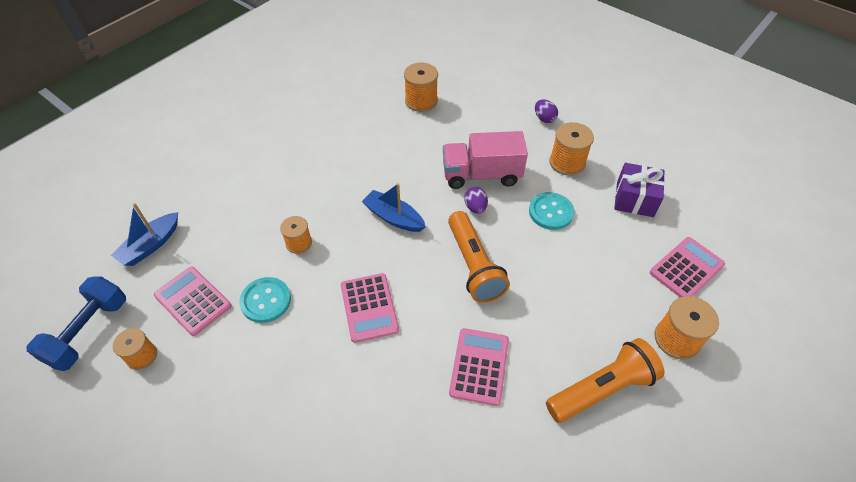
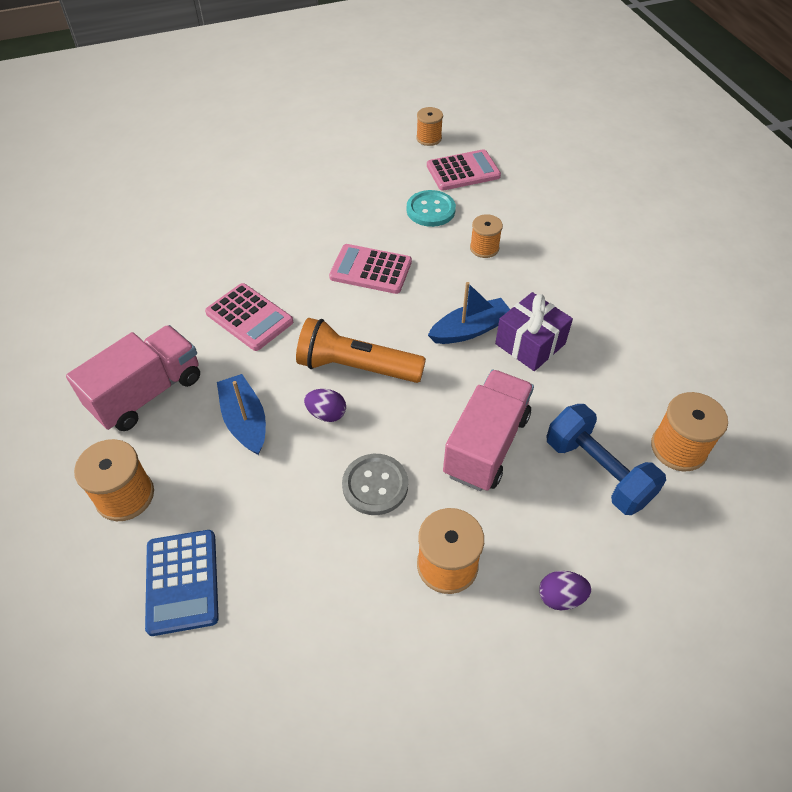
camera: 120 degrees right, 0 degrees up
(89, 332) = (472, 118): blue dumbbell -> blue dumbbell (597, 471)
(151, 245) = (545, 160): blue boat -> blue boat (245, 421)
(475, 207) = (435, 410): purple egg -> purple egg (326, 414)
(551, 212) = (375, 485): turquoise button -> grey button
(601, 389) = (147, 393): orange flashlight -> pink truck
(634, 199) = (324, 608): purple gift -> purple gift (530, 344)
(686, 269) = (182, 582): pink calculator -> blue calculator

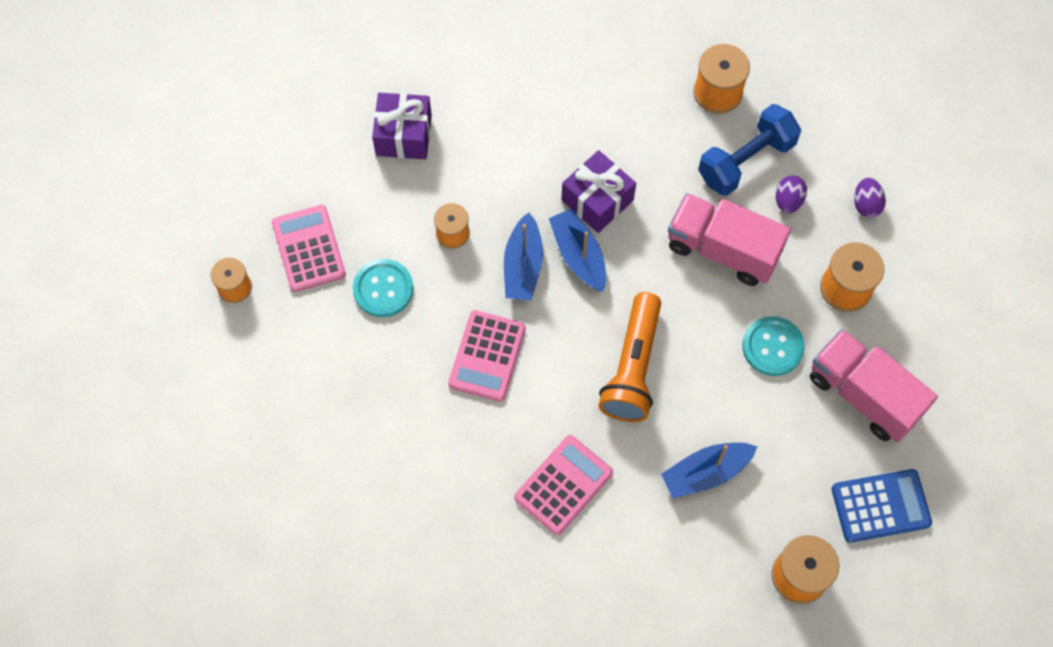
camera: 90 degrees left, 15 degrees up
(147, 393) = (675, 579): pink truck -> pink truck (863, 395)
(326, 414) = (694, 394): purple egg -> purple egg (788, 201)
(375, 485) = (772, 347): grey button -> turquoise button
(456, 292) = (523, 266): none -> blue boat
(573, 218) = (404, 135): none -> purple gift

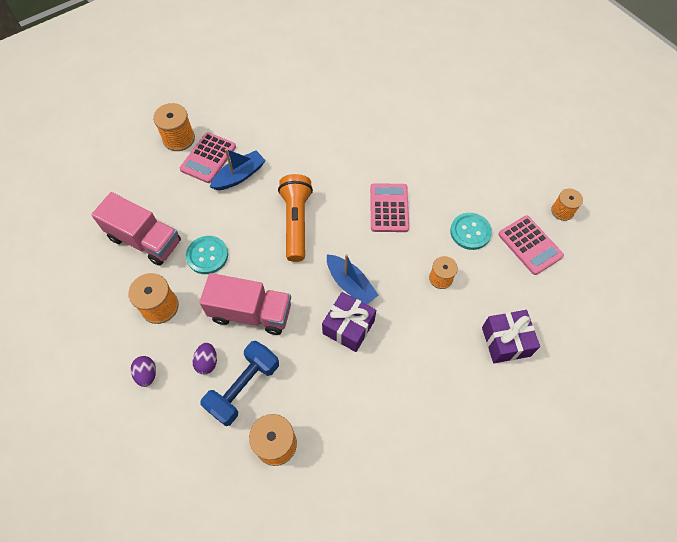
camera: 165 degrees right, 5 degrees down
(523, 266) = (385, 268): blue boat -> none
(563, 485) = (321, 152): pink calculator -> pink calculator (208, 158)
(880, 506) = (133, 181): blue calculator -> none

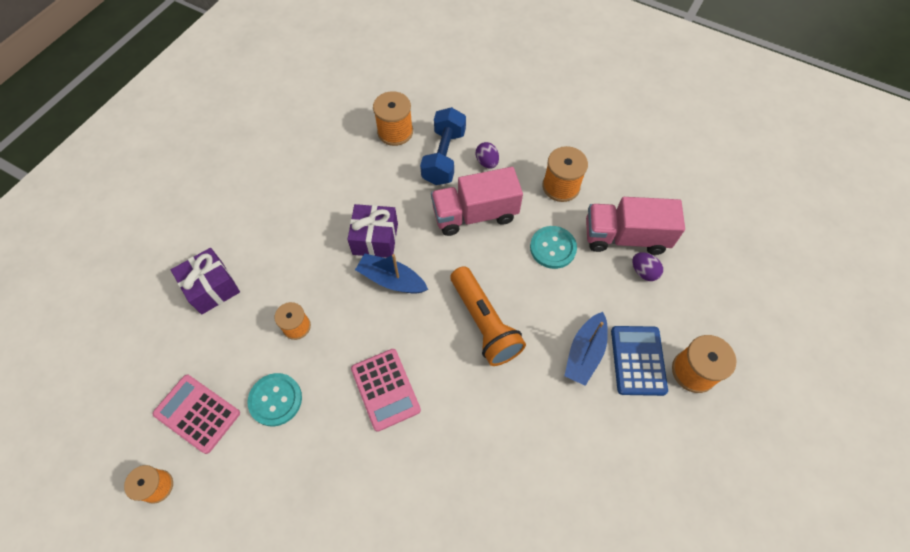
camera: 155 degrees right, 0 degrees up
(147, 374) = (530, 136): purple egg -> purple egg (643, 272)
(208, 158) = (638, 360): pink calculator -> blue calculator

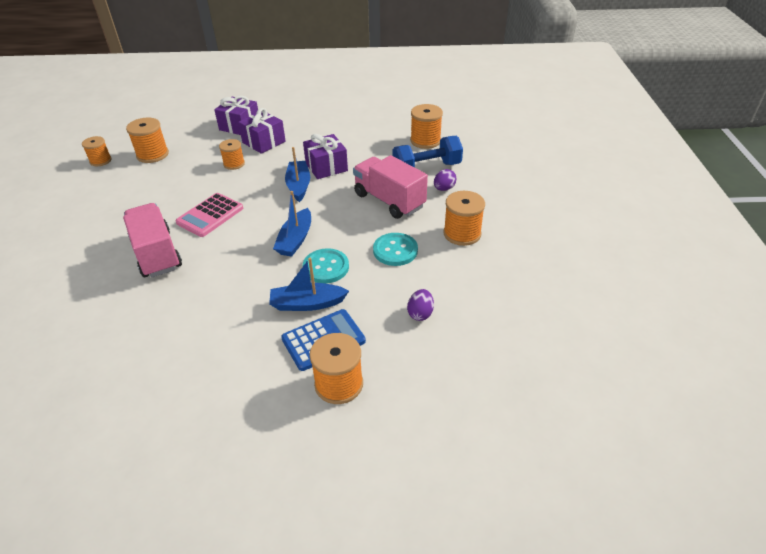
camera: 60 degrees right, 20 degrees down
(197, 413) = (152, 155): pink calculator -> orange spool
(273, 277) = (264, 142): none -> purple gift
(275, 400) = (177, 177): turquoise button -> turquoise button (326, 267)
(484, 323) = (295, 240): orange flashlight -> blue boat
(625, 237) = (447, 289): pink truck -> pink truck (156, 254)

